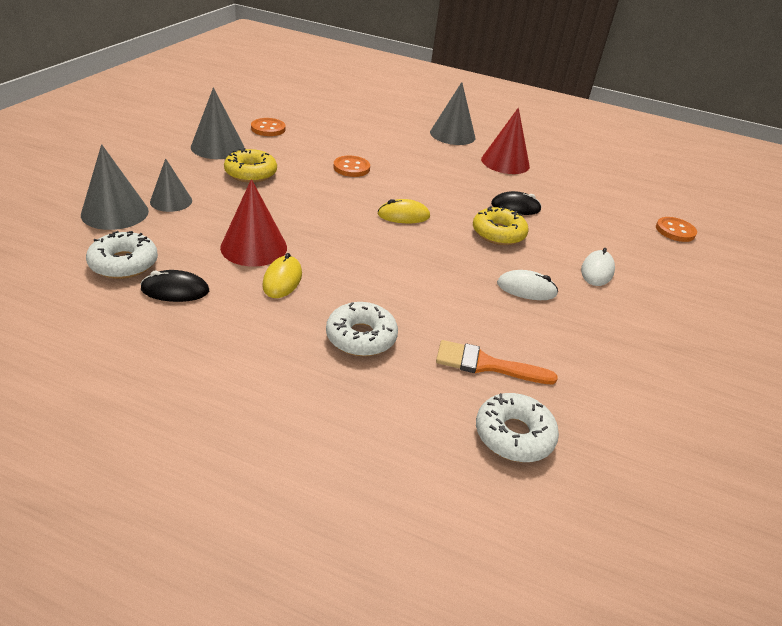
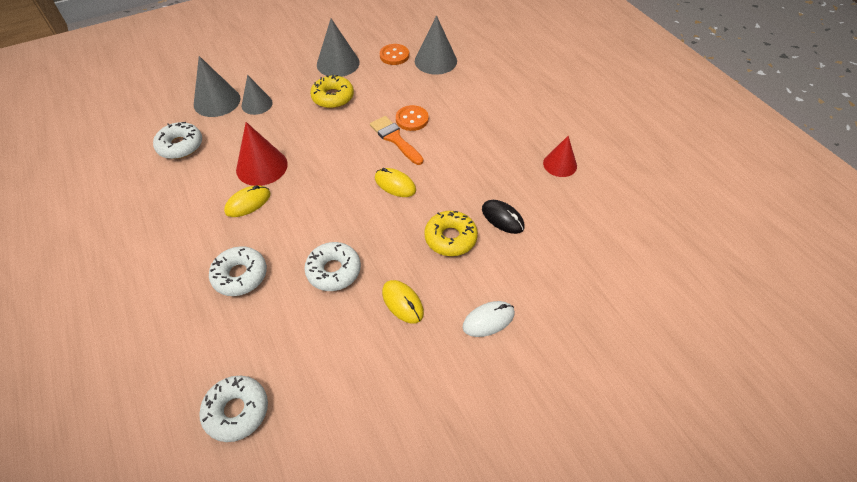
camera: 45 degrees right, 15 degrees up
(175, 290) = (184, 180): black mouse -> none
(442, 294) = (334, 271): none -> white donut
(452, 135) = (548, 113): grey cone -> grey cone (435, 61)
(486, 365) = (288, 347): orange brush -> orange brush (395, 139)
(505, 162) = (560, 164): red cone -> red cone, size x0.67
(526, 289) = (402, 302): white mouse -> yellow mouse
(675, 231) = (637, 322): orange button -> none

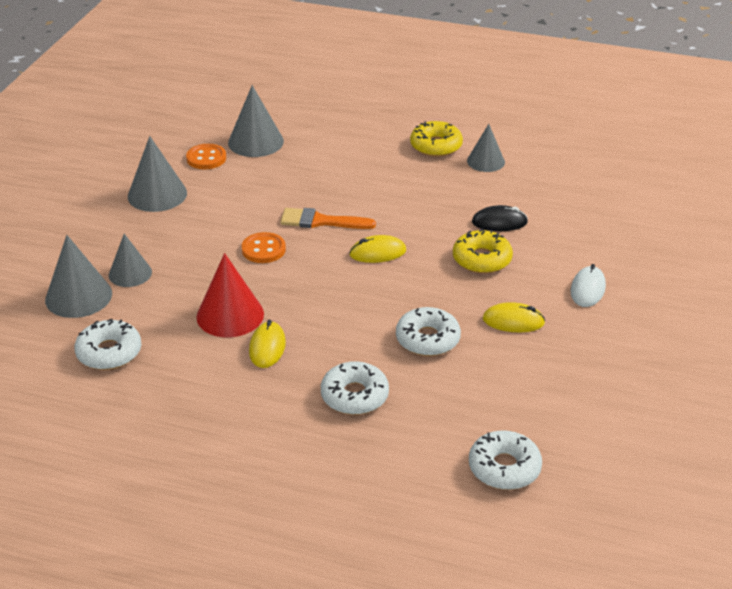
camera: 45 degrees left, 15 degrees down
(333, 97) = (203, 224): yellow donut -> yellow donut (436, 146)
(412, 119) = (311, 198): orange button -> orange button (263, 249)
(560, 164) = (485, 161): red cone -> grey cone

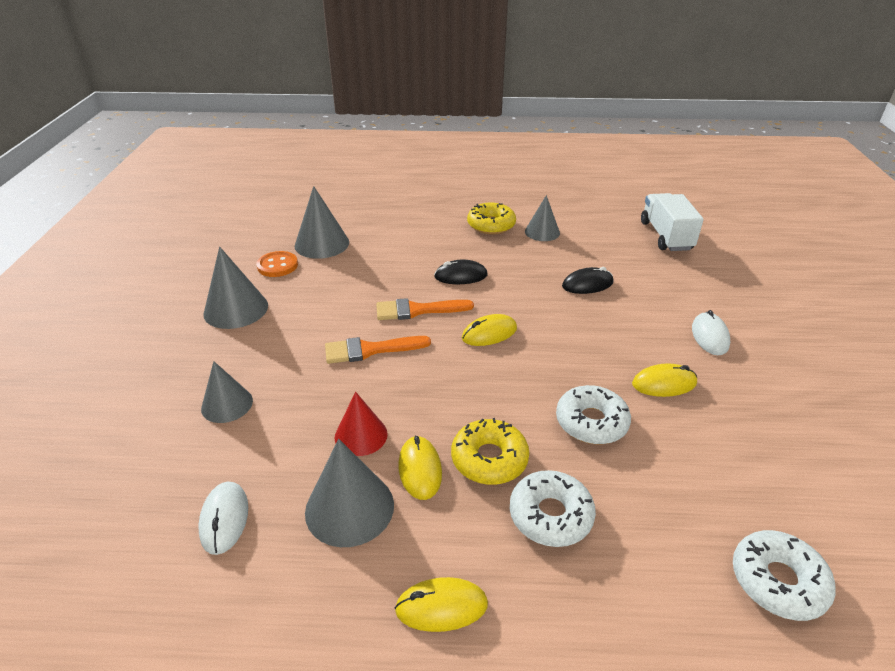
camera: 15 degrees left, 0 degrees up
(78, 296) = (169, 446): grey cone -> grey cone (349, 508)
(109, 352) = (224, 519): white donut -> white mouse
(230, 315) = (361, 435): red cone -> red cone, size x0.67
(245, 433) = (441, 607): none -> yellow mouse
(263, 249) = (370, 350): orange button -> orange brush
(378, 195) = (461, 276): none -> black mouse
(482, 259) = (593, 323): yellow donut -> yellow donut (489, 459)
(617, 185) = (666, 236): none -> white truck

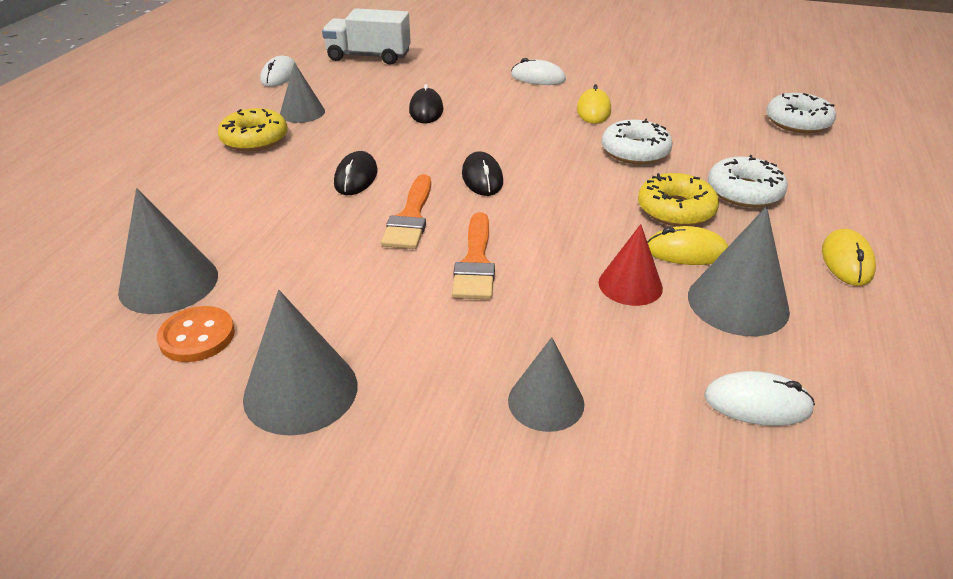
camera: 75 degrees left, 0 degrees up
(489, 333) = (482, 178): yellow mouse -> black mouse
(594, 208) = (279, 76): none -> white mouse

